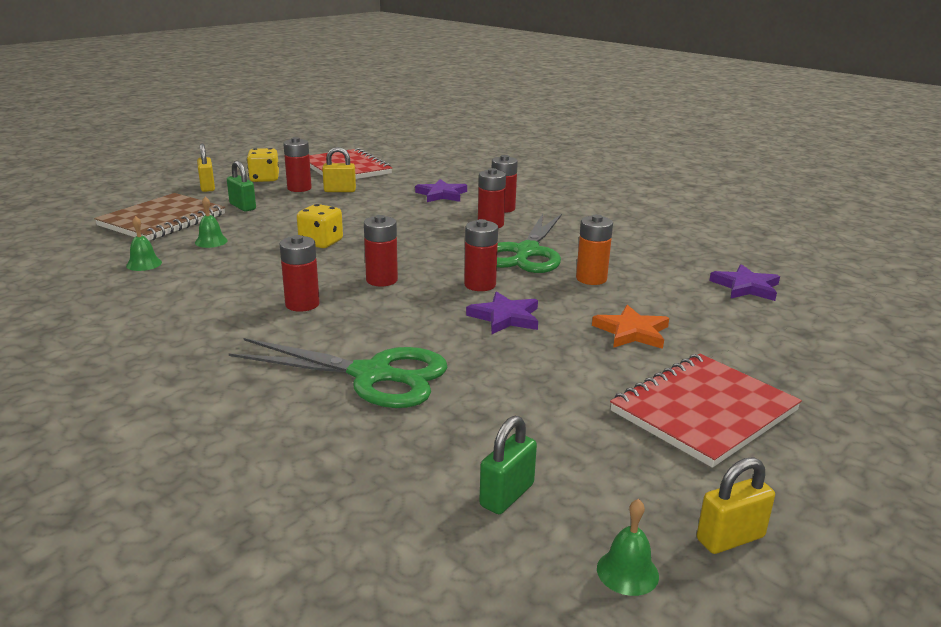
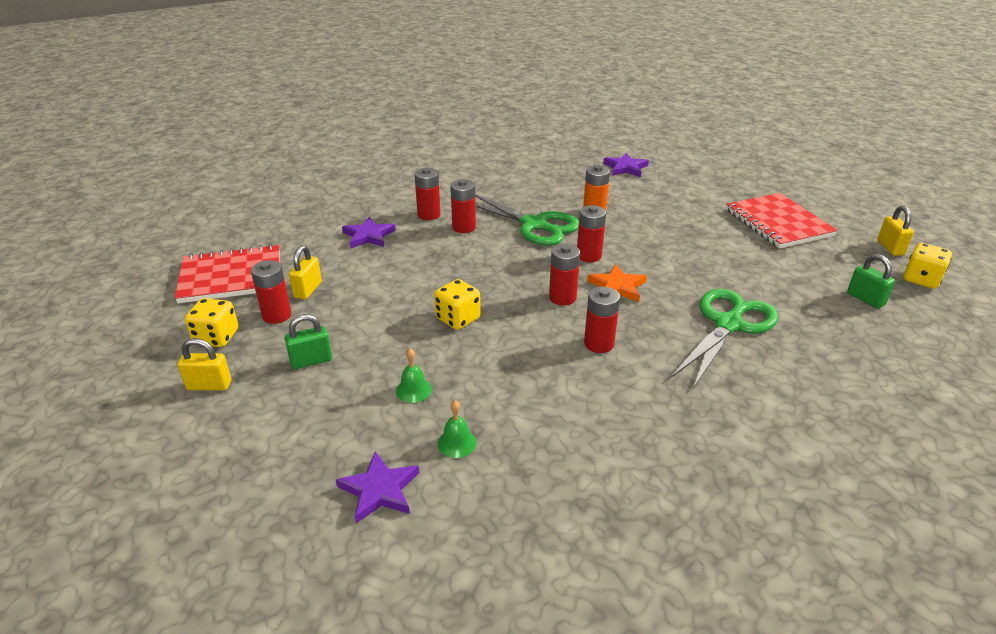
camera: 70 degrees left, 10 degrees up
(162, 220) = (314, 427): brown notebook -> none
(505, 317) = (648, 256): purple star -> purple star (379, 490)
(627, 572) = (921, 279): green bell -> yellow dice
(632, 332) = (680, 218): orange star -> orange star (617, 287)

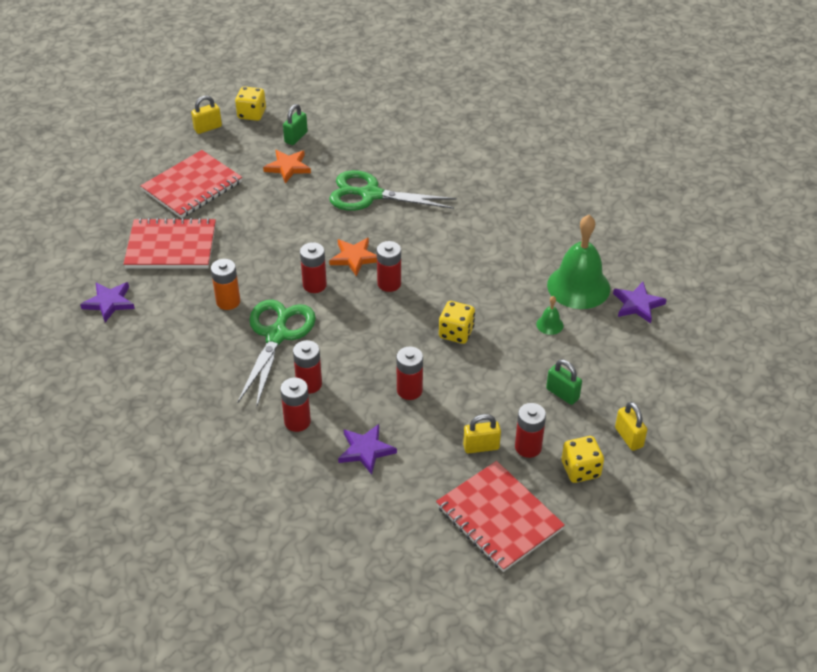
camera: 115 degrees left, 10 degrees up
(457, 443) = (578, 286): green bell -> green bell, size x2.39
(599, 344) = (435, 250): red battery -> red battery (409, 390)
(686, 200) = (171, 246): none -> red notebook
(801, 281) = (288, 167): none -> orange star

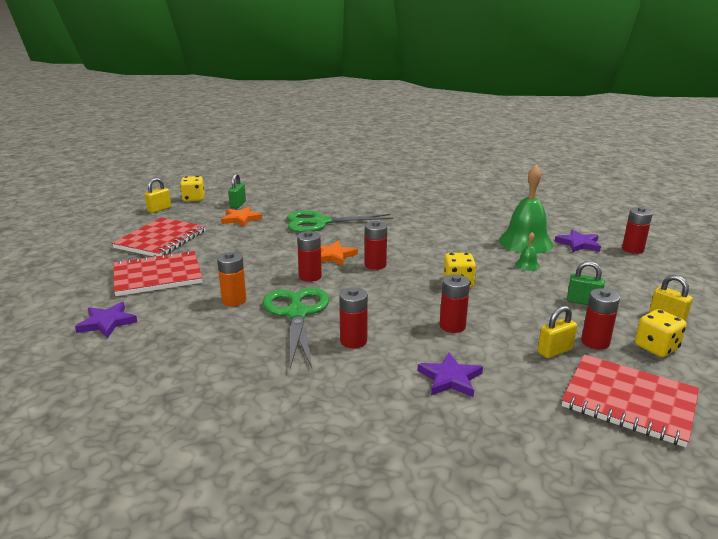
camera: 20 degrees left, 20 degrees down
(297, 421) = (362, 371): red battery -> red battery (632, 249)

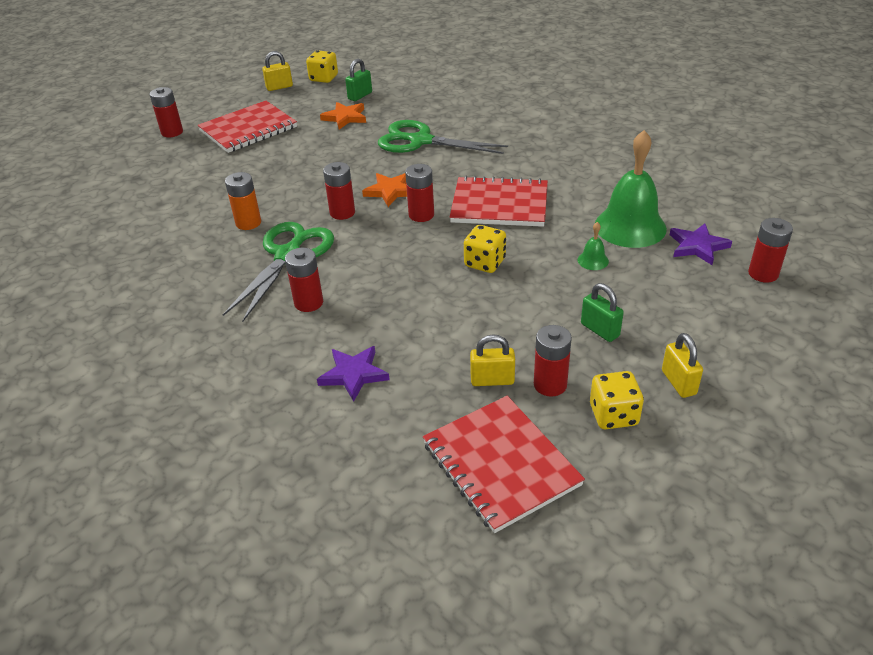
camera: 30 degrees right, 15 degrees up
(107, 322) = (129, 218): purple star -> none
(157, 276) = (209, 175): red notebook -> red notebook (499, 205)
(452, 326) = (420, 315): red battery -> red battery (172, 132)

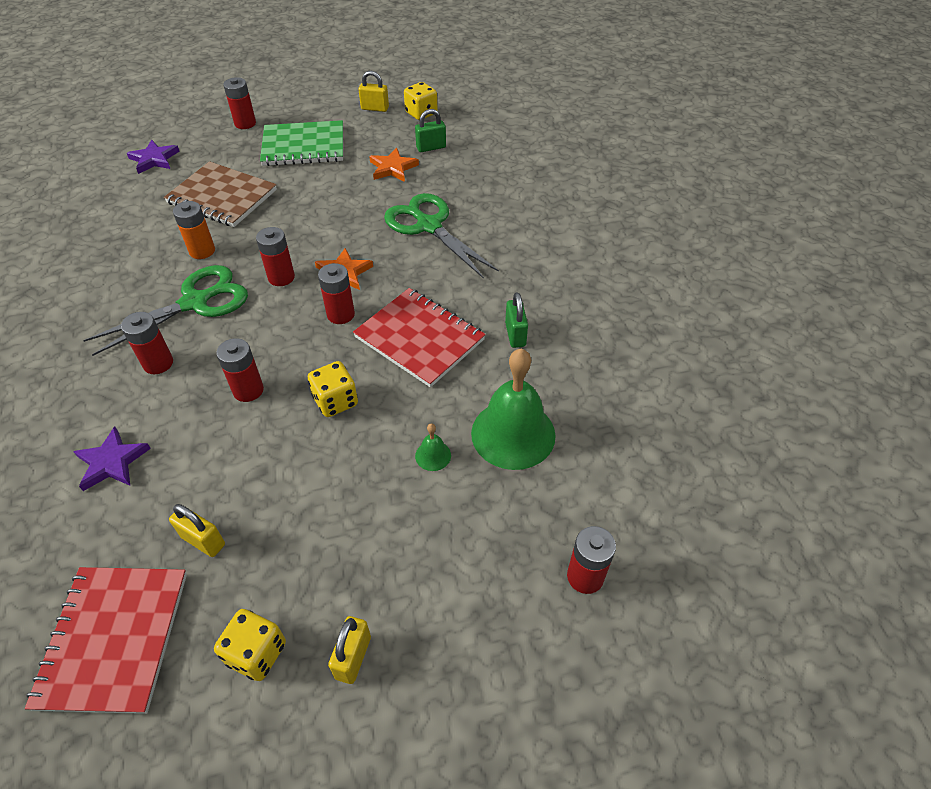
camera: 30 degrees right, 10 degrees up
(218, 184) = (222, 197): none -> brown notebook
(248, 129) = (303, 146): red notebook -> green notebook
(550, 385) = (242, 579): red battery -> red battery (248, 390)
(600, 330) = (350, 544): green padlock -> green padlock (515, 334)
(697, 246) = (554, 499): purple star -> purple star (154, 159)

